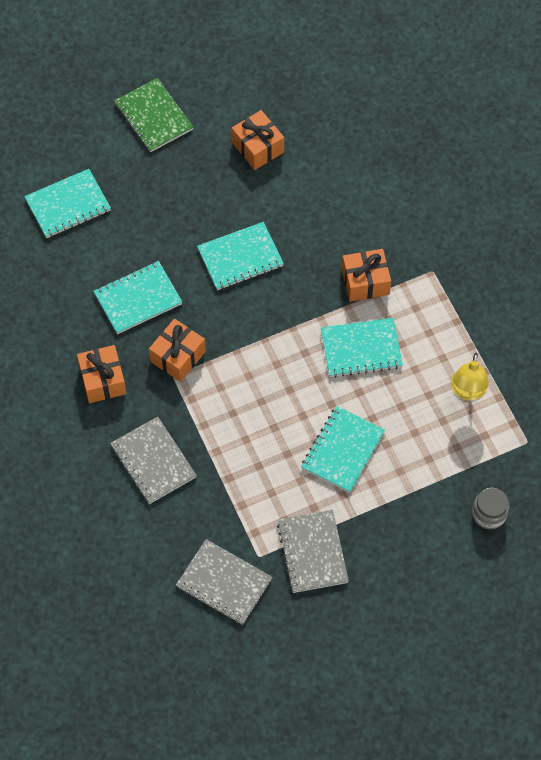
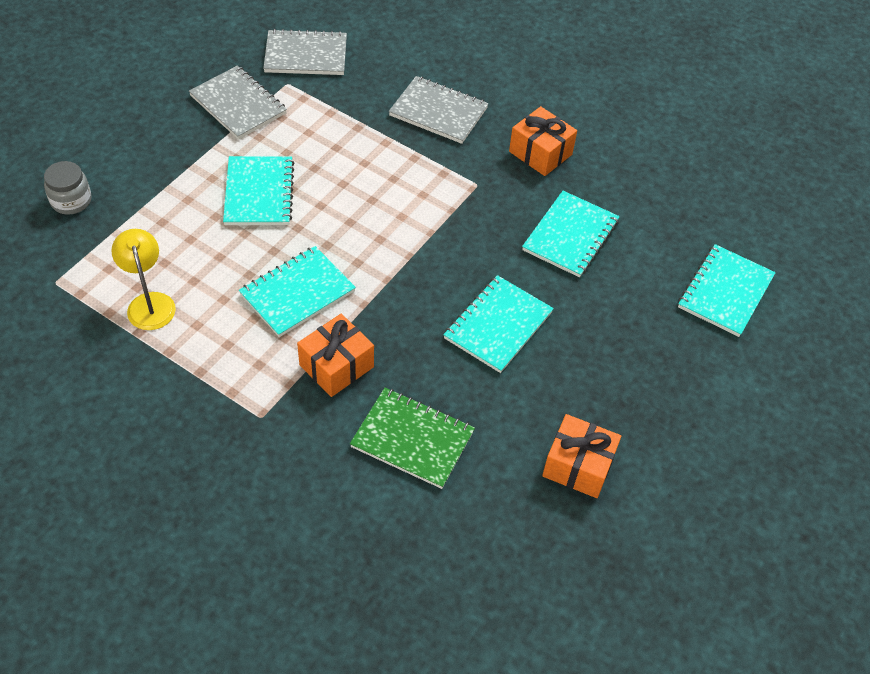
camera: 145 degrees right, 10 degrees down
(154, 116) = (730, 440): green notebook -> green notebook (412, 439)
(178, 356) = (486, 202): orange gift -> none

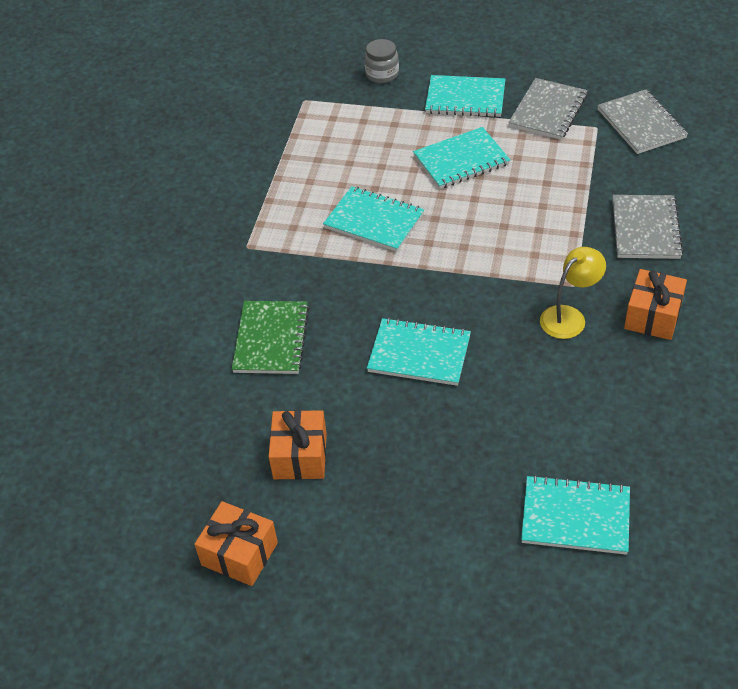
camera: 75 degrees right, 5 degrees down
(149, 303) = (314, 150): yellow lamp -> yellow lamp (569, 316)
(336, 366) = (316, 270): orange gift -> orange gift (239, 554)
(570, 236) = (561, 371): turquoise notebook -> turquoise notebook (465, 98)

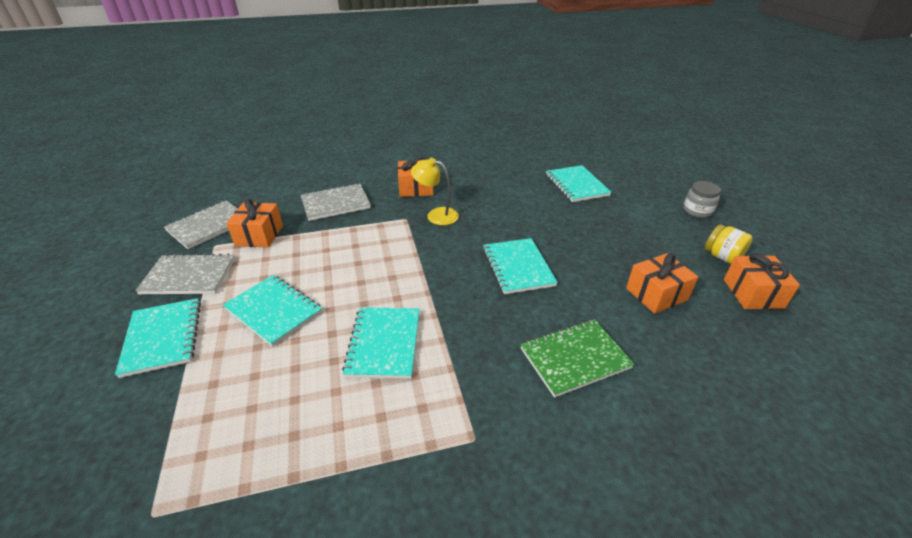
camera: 120 degrees left, 10 degrees down
(312, 578) = (722, 257): none -> yellow jar
(382, 74) = (94, 437): grey jar -> grey jar (697, 211)
(600, 159) = (259, 235): none -> orange gift

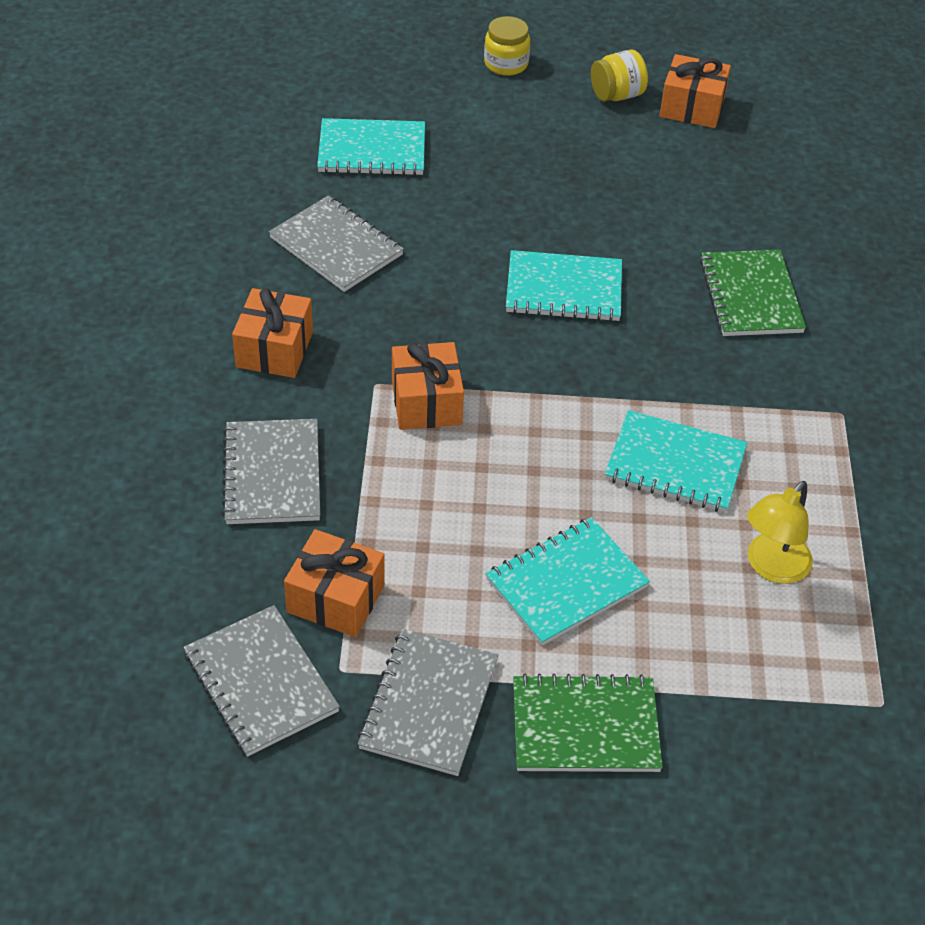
camera: 75 degrees left, 10 degrees up
(162, 338) = (585, 727): turquoise notebook -> green notebook
(436, 215) = (382, 343): yellow lamp -> yellow lamp (771, 567)
(496, 189) = (336, 246): none -> grey notebook
(656, 294) = (666, 184): orange gift -> orange gift (426, 402)
(697, 211) = (506, 64): grey jar -> yellow jar

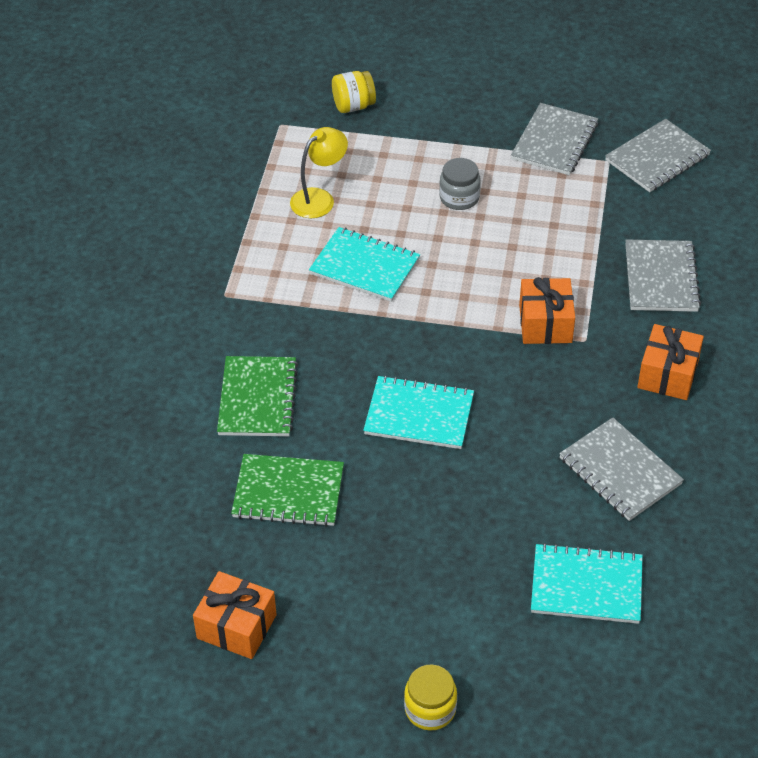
camera: 170 degrees left, 0 degrees up
(261, 682) = (657, 158): grey notebook -> grey notebook turned 75 degrees clockwise
(336, 598) = (612, 198): orange gift -> none
(566, 583) = (459, 198): turquoise notebook -> grey jar
(585, 727) = (462, 125): green notebook -> green notebook (288, 492)
(617, 95) = (314, 650): yellow jar -> yellow jar (353, 106)

